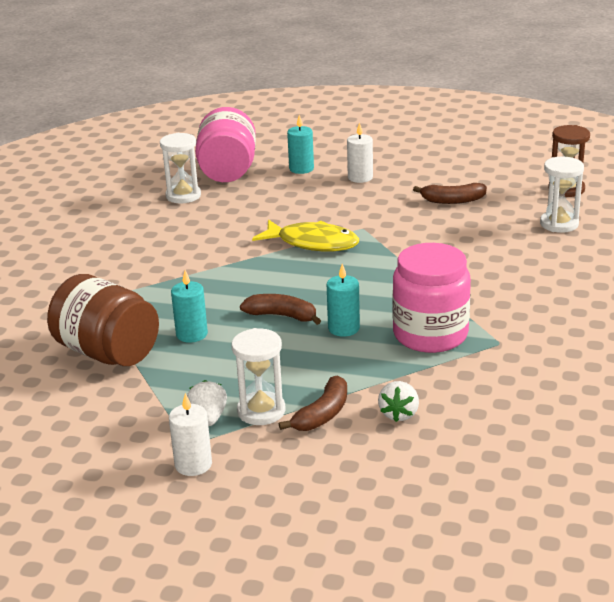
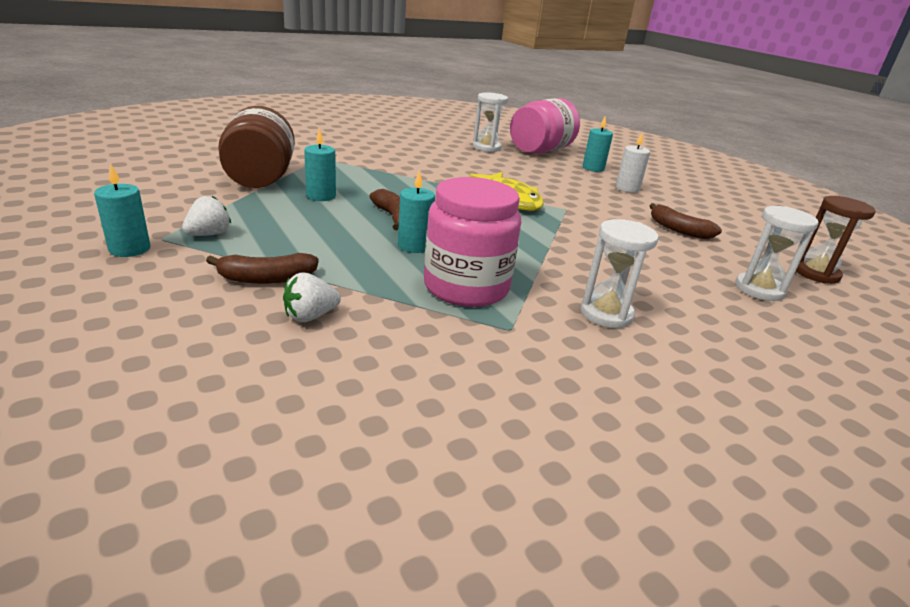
camera: 40 degrees right, 0 degrees up
(193, 464) = (129, 249): white candle -> turquoise candle
(261, 411) = (242, 251): white hourglass -> white hourglass (606, 314)

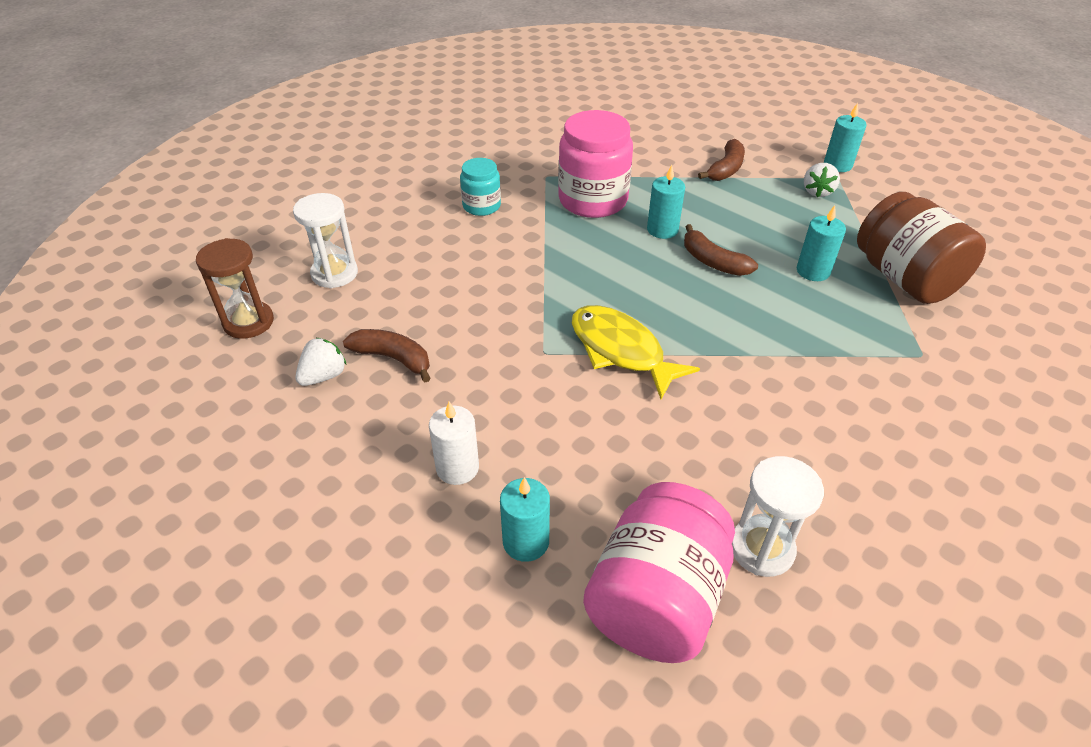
camera: 165 degrees right, 15 degrees up
(267, 278) = (726, 169): brown banana -> brown banana turned 150 degrees clockwise
(310, 316) = (669, 153): white strawberry -> white strawberry (324, 376)
(606, 314) = (481, 206): white hourglass -> turquoise jar

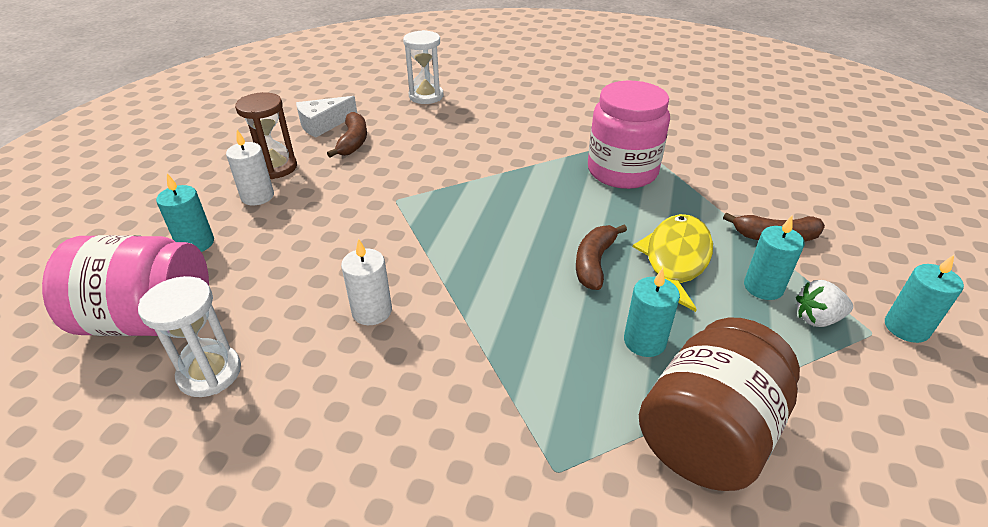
camera: 65 degrees right, 5 degrees down
(248, 322) = (359, 87): brown hourglass -> brown hourglass (276, 167)
(324, 376) = (323, 124): white strawberry -> white cheese
(481, 206) = (557, 124): turquoise jar -> none
(621, 351) = (421, 237): yellow fish -> yellow fish (675, 260)
(662, 230) = (616, 220): turquoise candle -> turquoise candle (763, 287)
(718, 411) = (372, 311): none -> white candle

